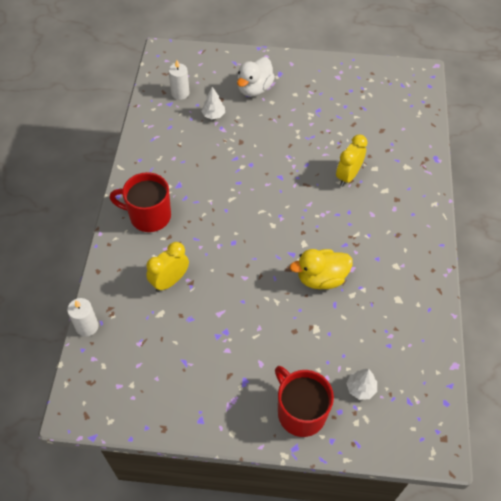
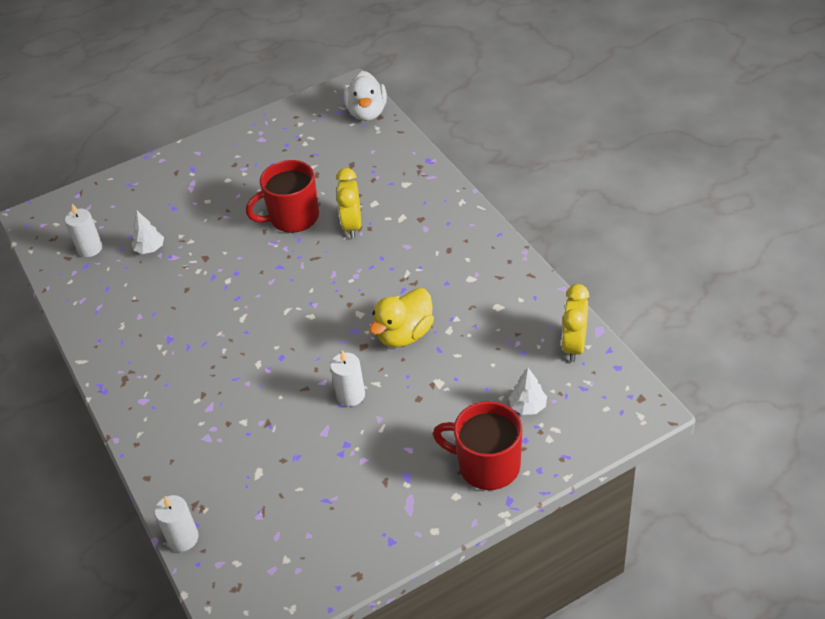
camera: 30 degrees left, 10 degrees down
(149, 216) = (160, 388): red mug -> red mug (293, 217)
(170, 281) = (241, 436): yellow clock -> yellow clock (574, 346)
(254, 89) = (176, 198): white duck -> white duck (367, 112)
(254, 299) = (350, 395): none -> white candle

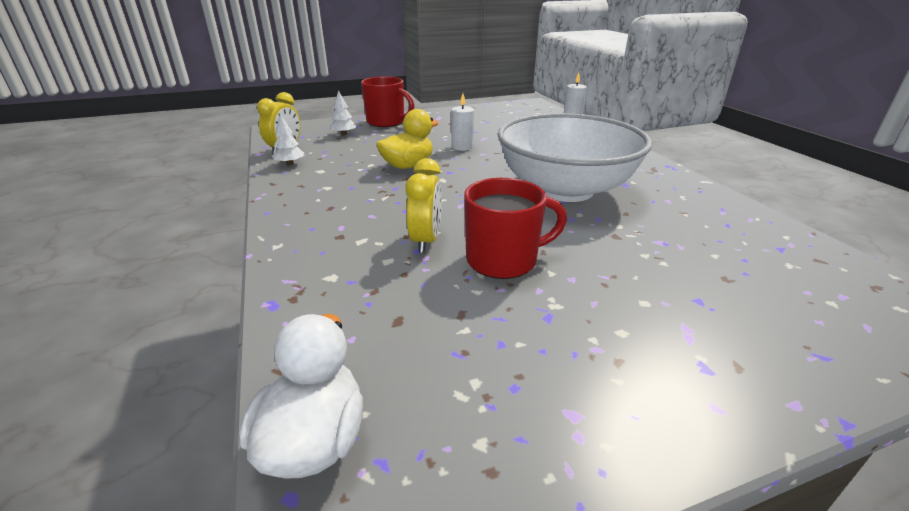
camera: 175 degrees left, 15 degrees down
(90, 248) = (795, 265): white candle -> none
(150, 249) = (699, 253): white tree -> white tree (290, 164)
(233, 317) = (565, 189): none -> white bowl

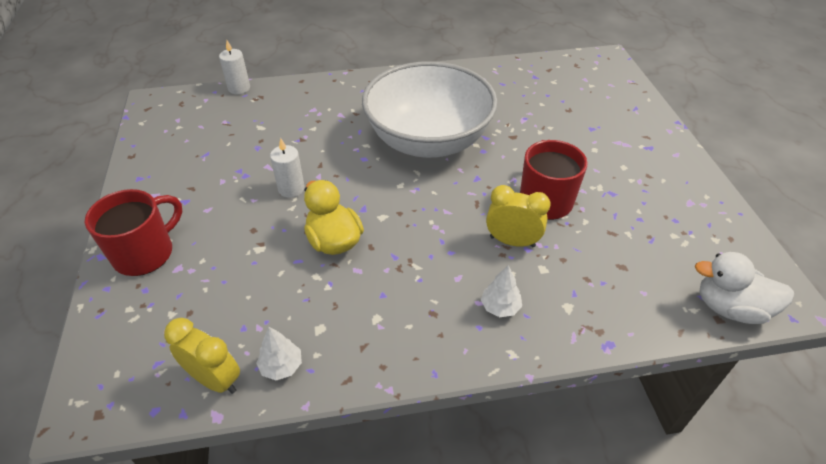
camera: 80 degrees left, 15 degrees up
(344, 134) = (176, 306): white tree -> white tree (500, 307)

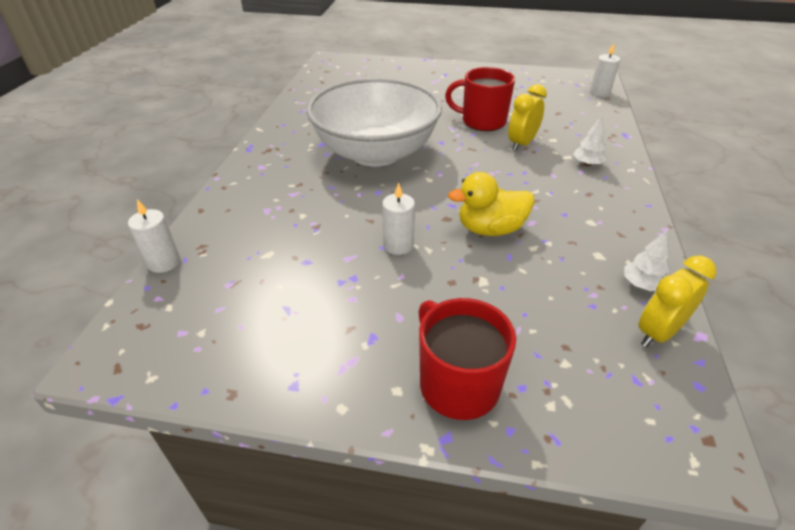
camera: 70 degrees left, 5 degrees down
(730, 308) = (599, 92): white duck -> white candle

